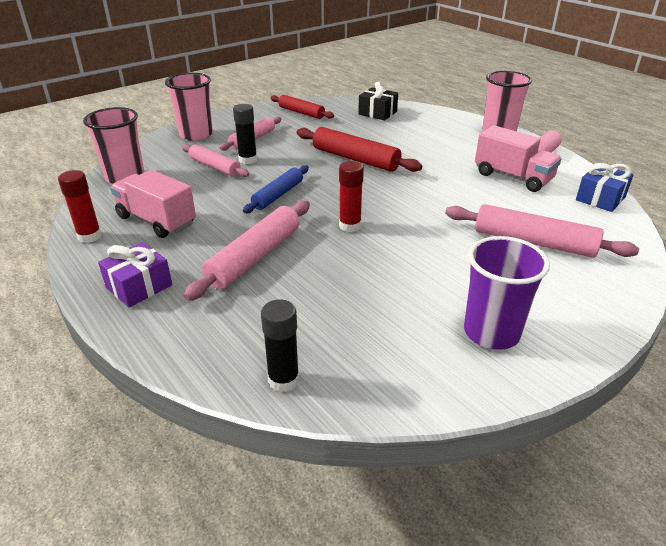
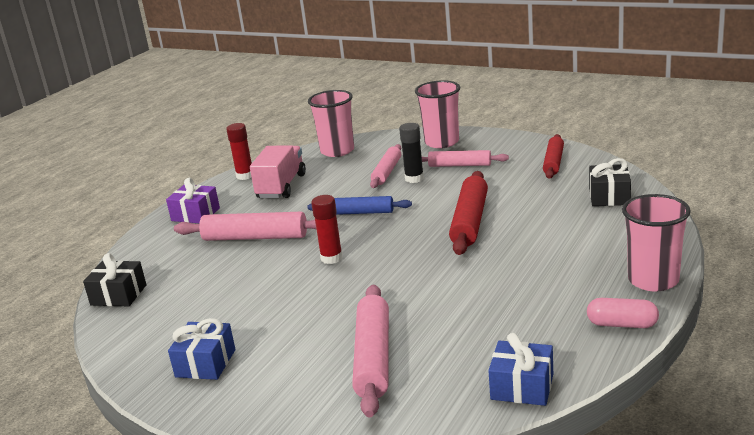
camera: 70 degrees right, 10 degrees down
(283, 380) = (118, 295): black glue stick -> black gift
(491, 332) = (205, 363): purple cup -> blue gift
(513, 177) = (521, 316): pink truck -> none

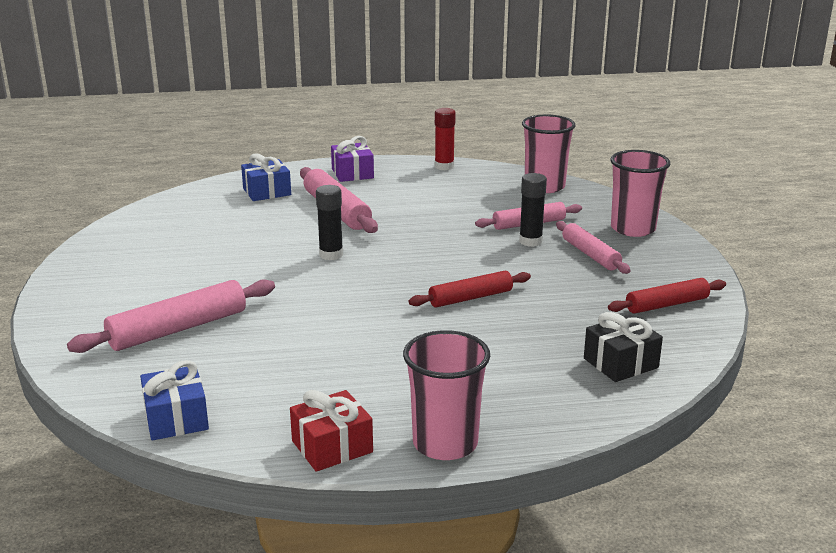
camera: 50 degrees right, 0 degrees up
(118, 295) = (199, 194): black gift -> none
(205, 363) = (125, 262): blue gift -> blue gift (267, 192)
(281, 186) = (441, 188): pink truck -> none
(331, 258) = (331, 255): red glue stick -> black glue stick
(360, 212) = (430, 239): blue rolling pin -> none
(470, 221) = (470, 298): red rolling pin -> red rolling pin, size x0.66
(622, 324) = (332, 446): pink capsule -> red gift

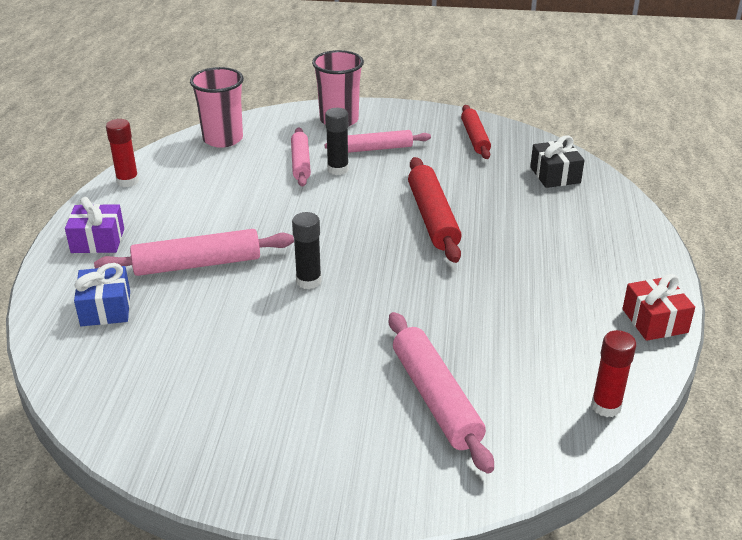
camera: 75 degrees left, 10 degrees up
(176, 418) = (606, 406): blue gift -> red glue stick
(445, 443) = (653, 267): pink cup -> none
(470, 298) = (433, 218): red rolling pin -> red rolling pin, size x1.52

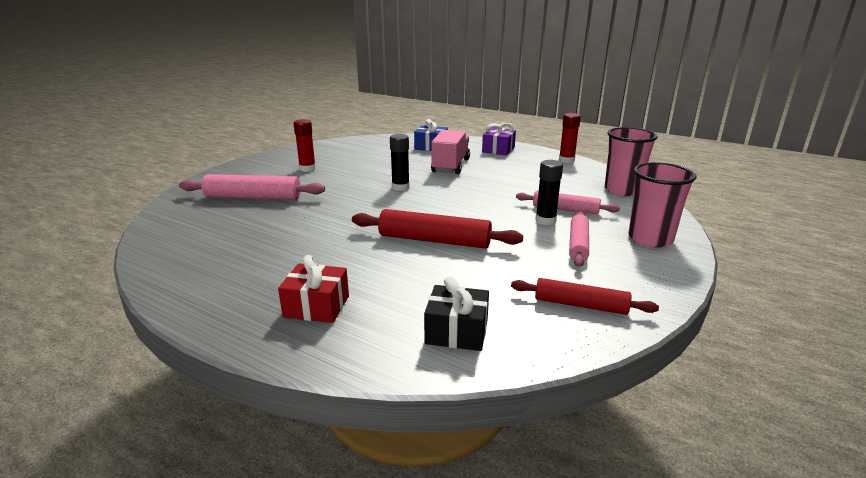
camera: 115 degrees right, 10 degrees down
(197, 264) = (450, 166): pink rolling pin -> pink truck
(606, 406) = (160, 240): red glue stick -> red glue stick (307, 169)
(654, 321) = (183, 292): red gift -> red gift (316, 306)

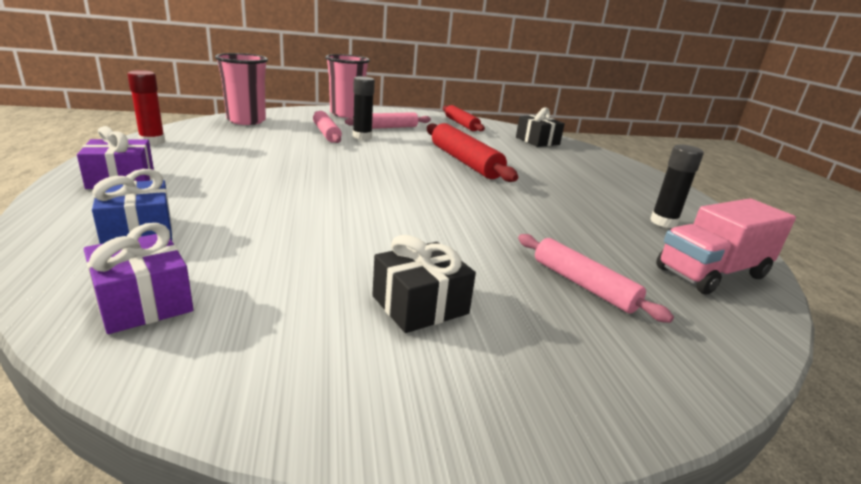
camera: 135 degrees left, 0 degrees up
(253, 197) = (583, 285): pink rolling pin -> pink rolling pin, size x0.66
(307, 169) = (420, 305): red glue stick -> black gift
(316, 306) = (601, 172): red gift -> none
(377, 143) = (143, 302): none -> purple gift
(400, 187) = (379, 202): black glue stick -> black glue stick (663, 222)
(450, 166) = (249, 193): pink truck -> pink truck (711, 273)

